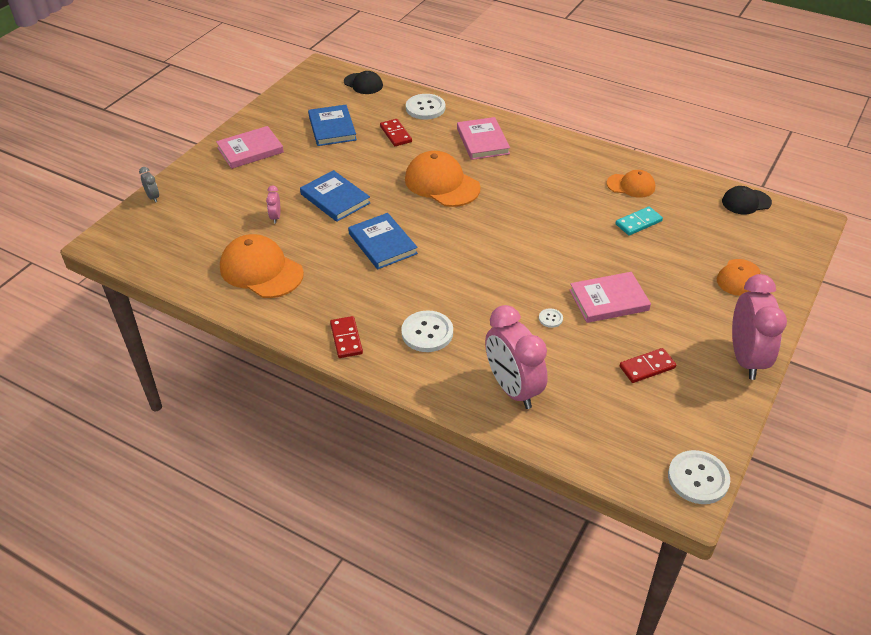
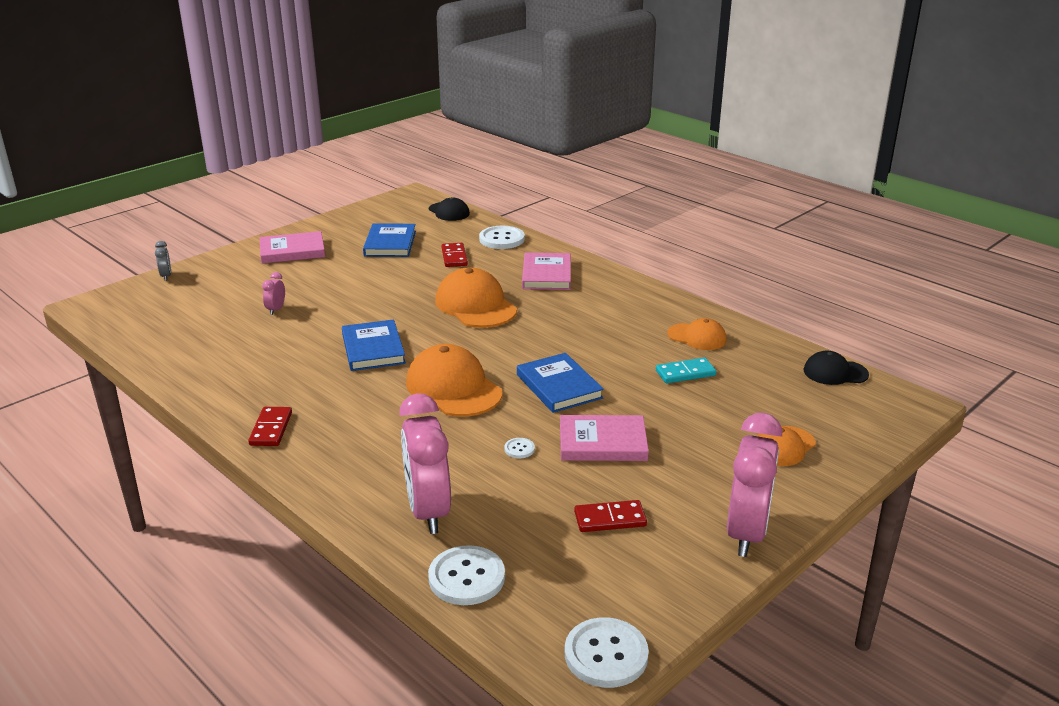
camera: 15 degrees right, 15 degrees down
(261, 270) = (226, 353): orange cap -> orange cap (453, 388)
(335, 198) = (350, 302): blue book -> blue book (559, 386)
(427, 333) = (365, 438): white button -> white button (466, 577)

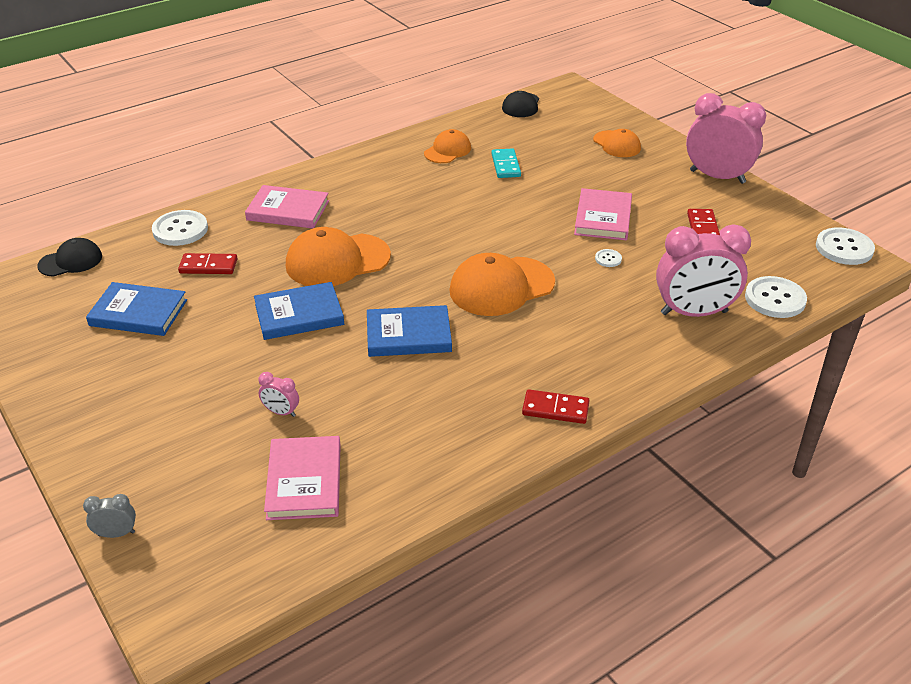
camera: 80 degrees left, 10 degrees up
(292, 251) = (106, 400): pink book -> pink book (304, 481)
(559, 386) = (512, 228): blue book -> blue book (299, 314)

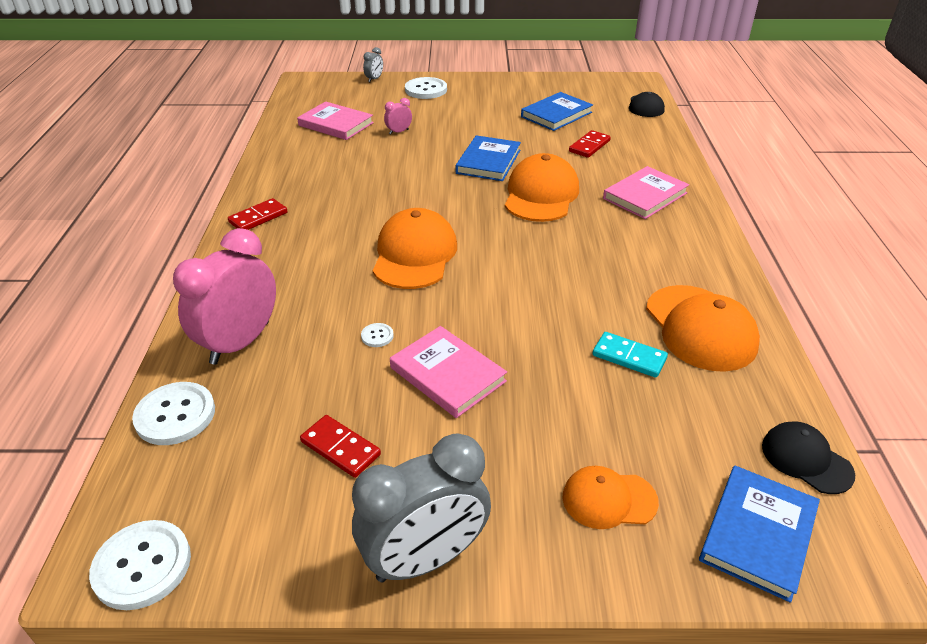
camera: 125 degrees right, 0 degrees up
(180, 230) = (655, 147): white button -> white button (426, 90)
(408, 335) = (411, 193): blue book -> blue book (758, 534)
(447, 150) = (700, 328): orange cap -> orange cap, size x1.71
(717, 177) = (425, 559): pink clock -> grey clock

